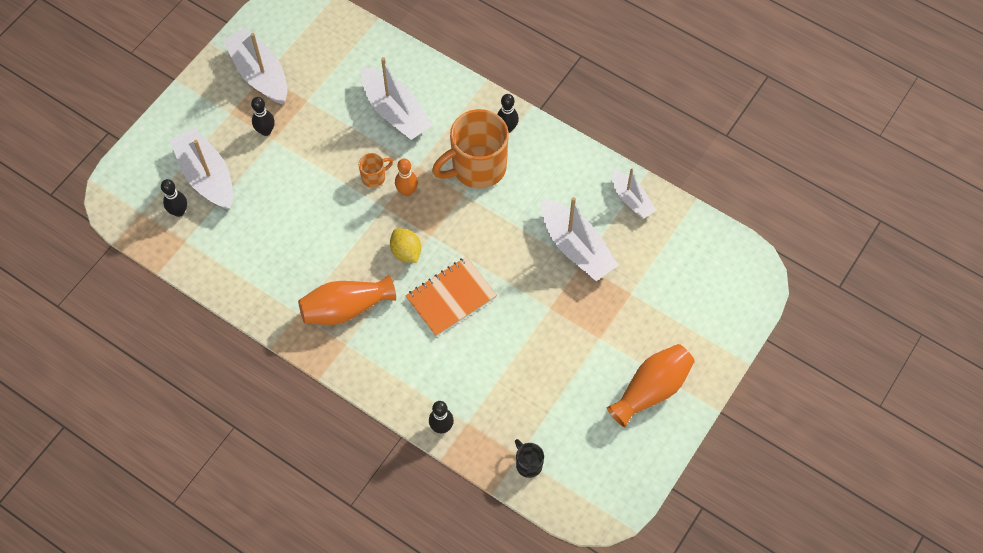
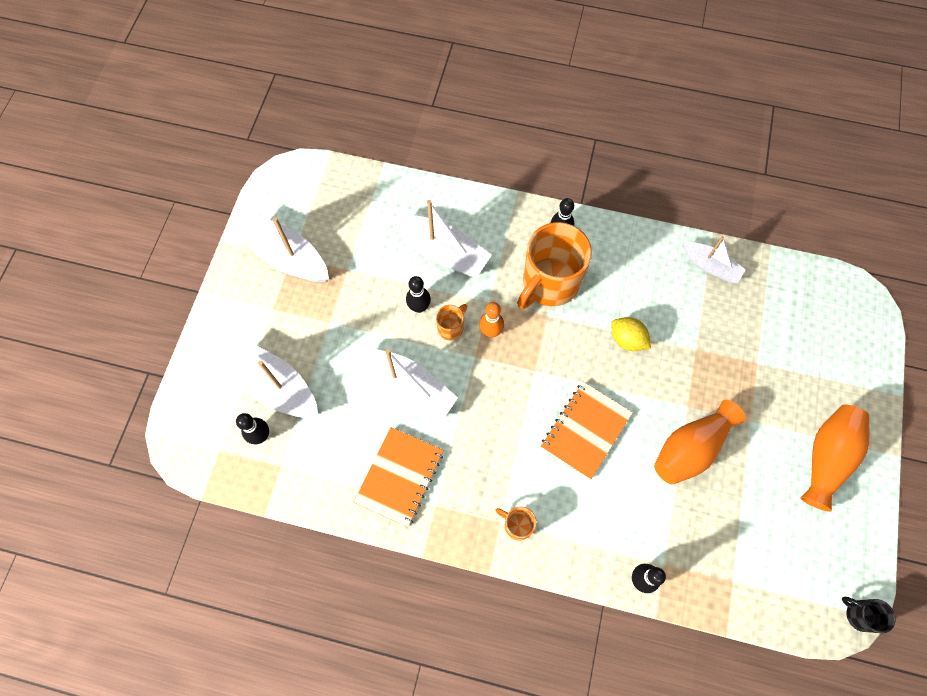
camera: 20 degrees left, 5 degrees up
(266, 131) = (318, 316): black bowling pin -> black bowling pin (419, 307)
(278, 281) = (400, 477): none -> orange notebook
(346, 308) = (483, 482): orange vase -> orange vase (690, 448)
(358, 351) = (517, 525): none -> orange mug
(406, 252) = (518, 397): yellow lemon -> yellow lemon (627, 340)
(528, 464) = (747, 587): black mug -> black mug (859, 615)
(576, 247) = (682, 333): white boat -> white boat (406, 389)

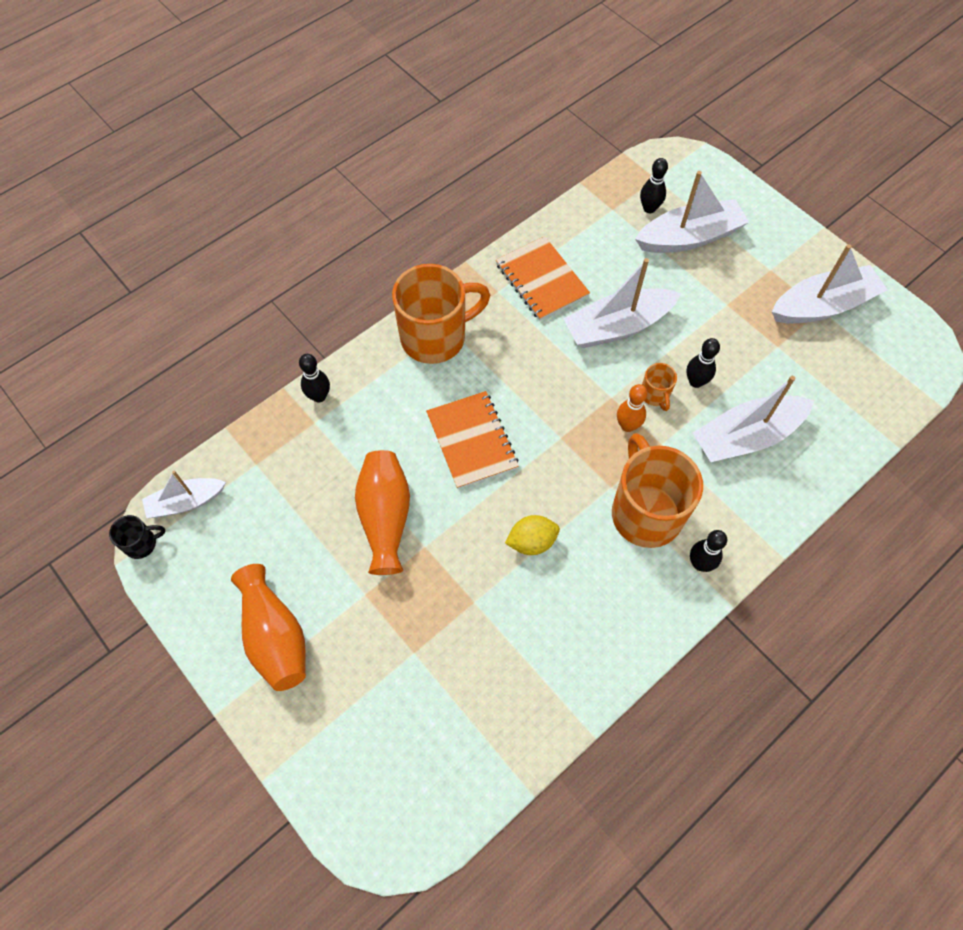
camera: 125 degrees right, 5 degrees down
(517, 525) = (435, 337): orange mug -> orange mug, size x2.27
(711, 266) = (554, 697): white boat -> white boat (186, 502)

